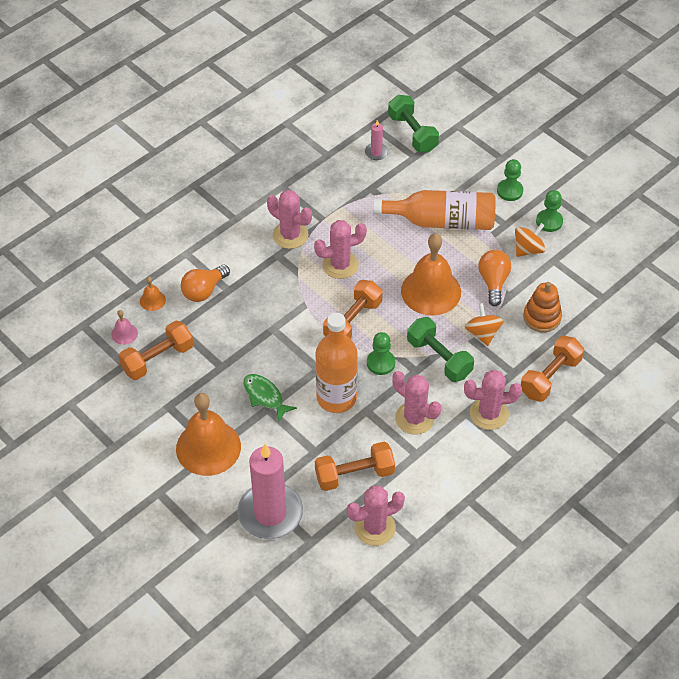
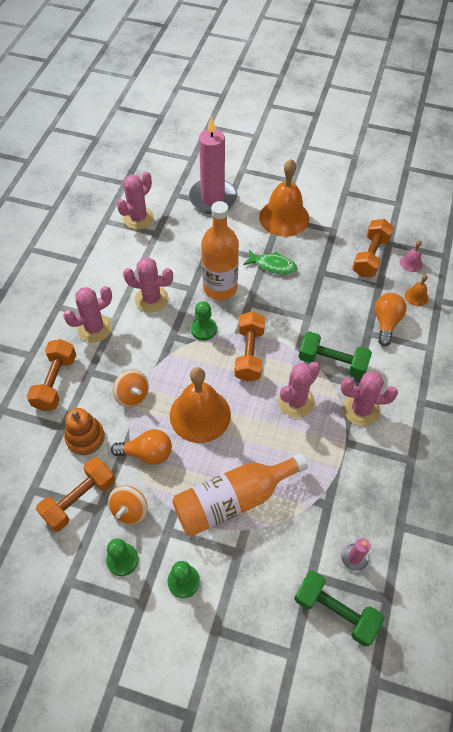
camera: 150 degrees right, 5 degrees up
(354, 475) = (172, 243): orange dumbbell -> orange dumbbell (79, 499)
(439, 358) = (158, 355): green dumbbell -> green dumbbell (332, 362)
(493, 282) = (147, 453): orange light bulb -> orange light bulb turned 60 degrees counterclockwise

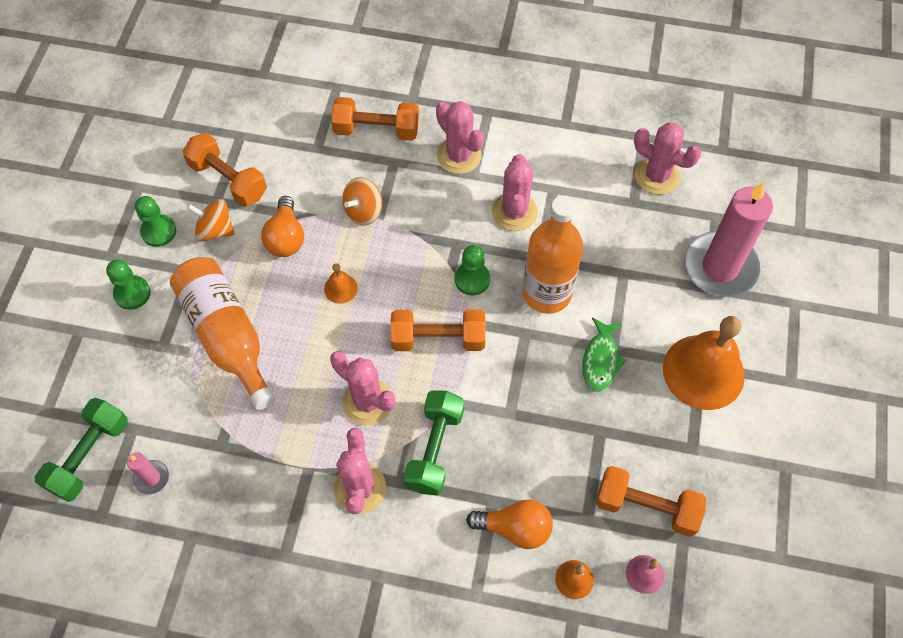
camera: 85 degrees right, 5 degrees up
(85, 437) = (304, 172): orange stacking toy -> none
(200, 415) = (340, 288): orange bell -> orange bell, size x0.43

